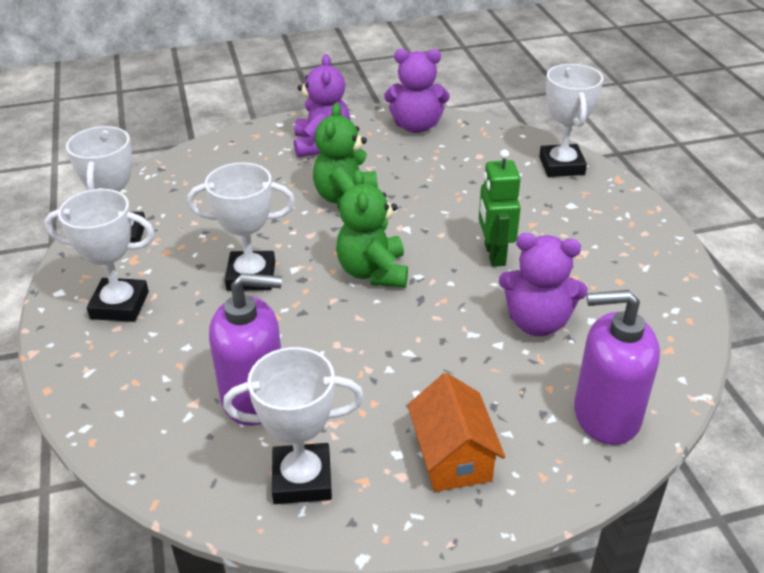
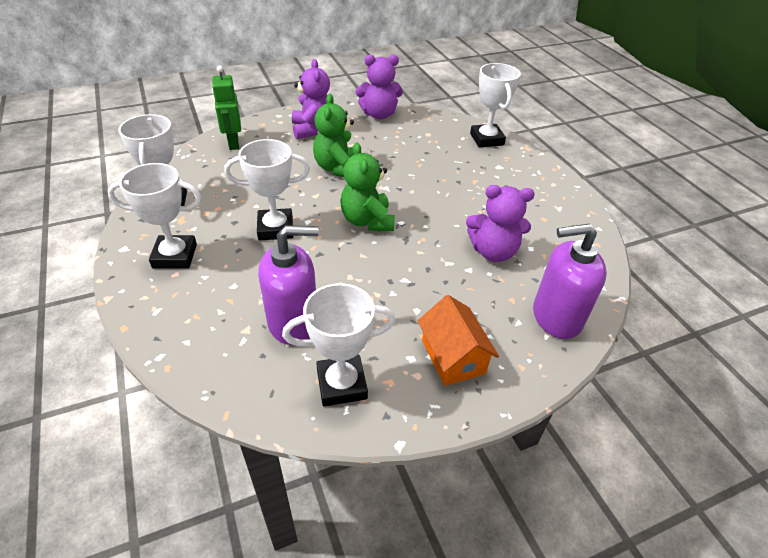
camera: 10 degrees left, 5 degrees up
(494, 254) = (452, 204): green robot -> green robot (233, 143)

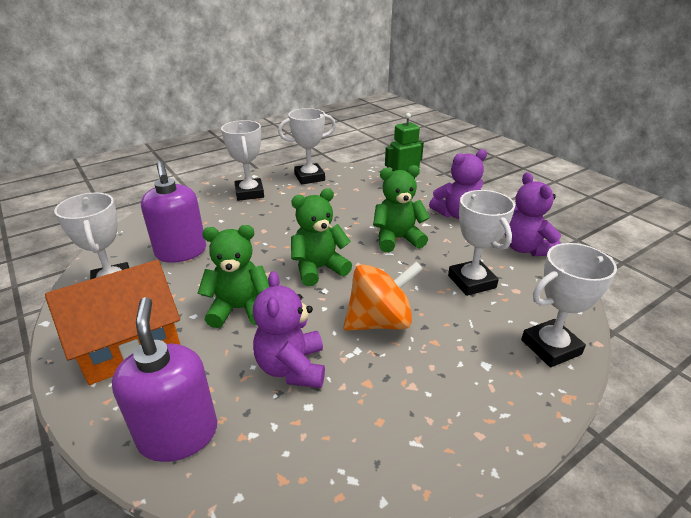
camera: 80 degrees right, 10 degrees down
(275, 228) = (292, 224): white trophy -> white trophy (471, 281)
(415, 277) = (239, 309): none -> green teddy bear
(449, 200) = (380, 321): none -> orange spinning top
(453, 357) = (130, 346): orange house -> orange house, size x1.52

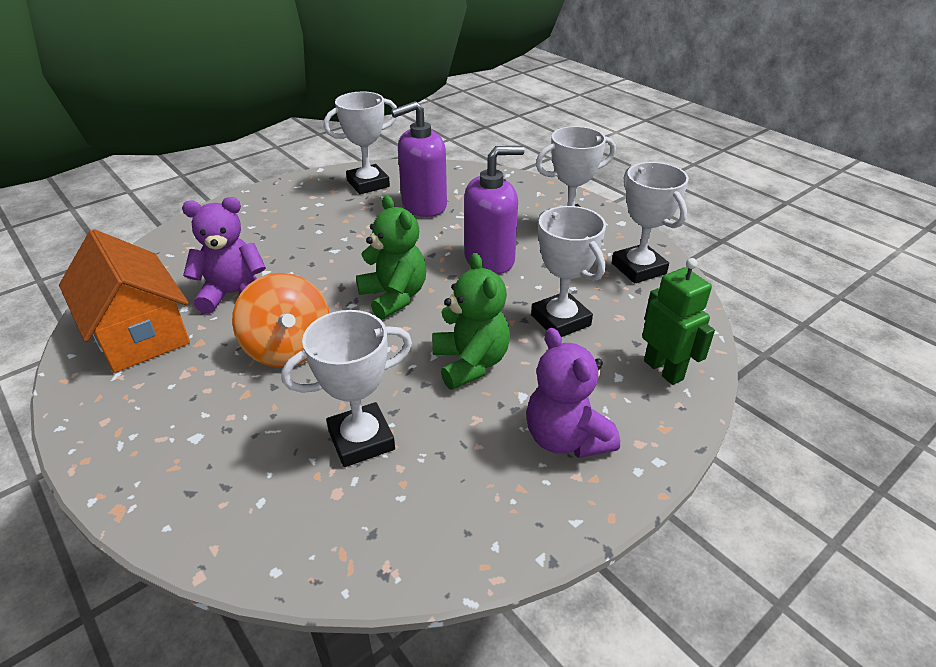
camera: 85 degrees right, 5 degrees up
(130, 346) = (284, 209): orange house -> orange house (139, 333)
(178, 434) = (181, 249): purple soap dispenser -> purple soap dispenser (490, 259)
(239, 309) = (324, 254): green teddy bear -> none
(526, 248) = (459, 529): purple teddy bear -> none
(550, 347) = (206, 511): white trophy -> white trophy (560, 320)

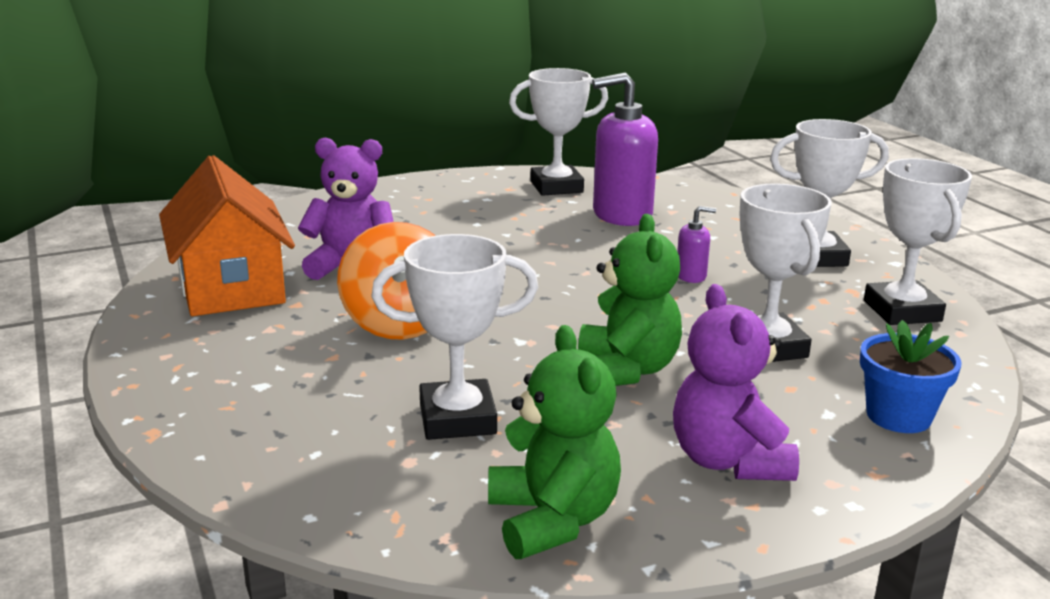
camera: 15 degrees right, 15 degrees down
(394, 297) = (549, 295): green teddy bear -> green teddy bear (552, 520)
(490, 259) = (691, 276): purple soap dispenser -> purple soap dispenser, size x0.45
(663, 370) = (898, 416): green robot -> blue flower pot

